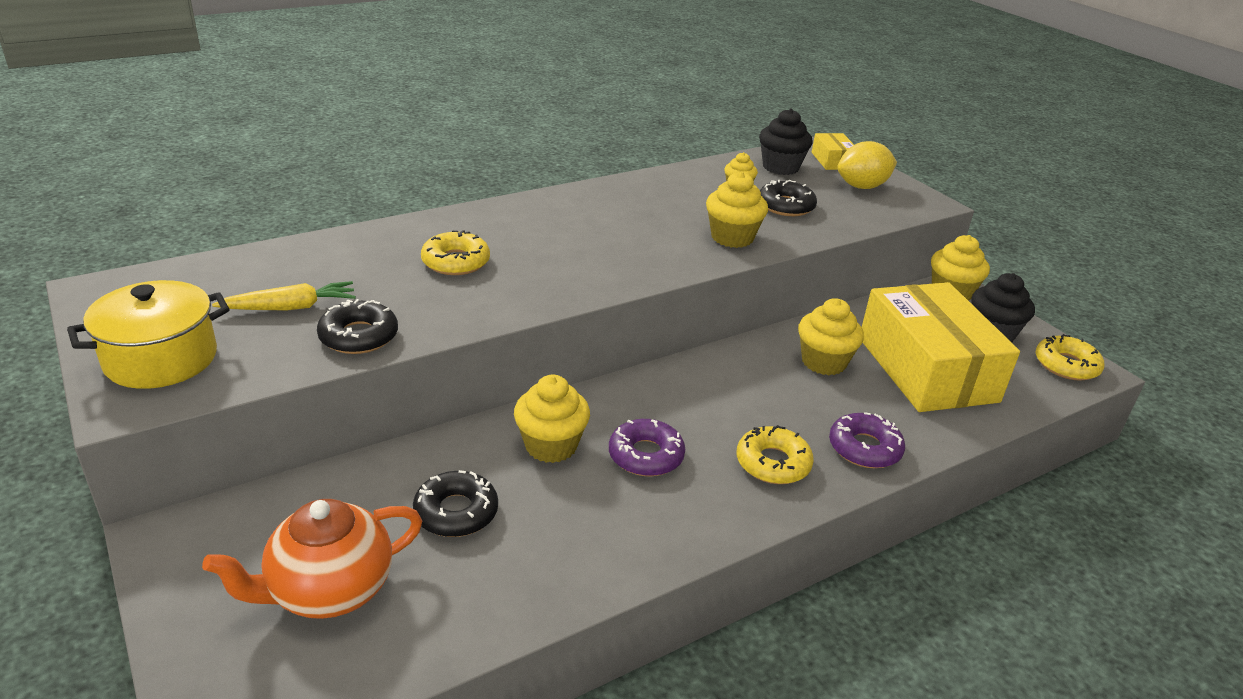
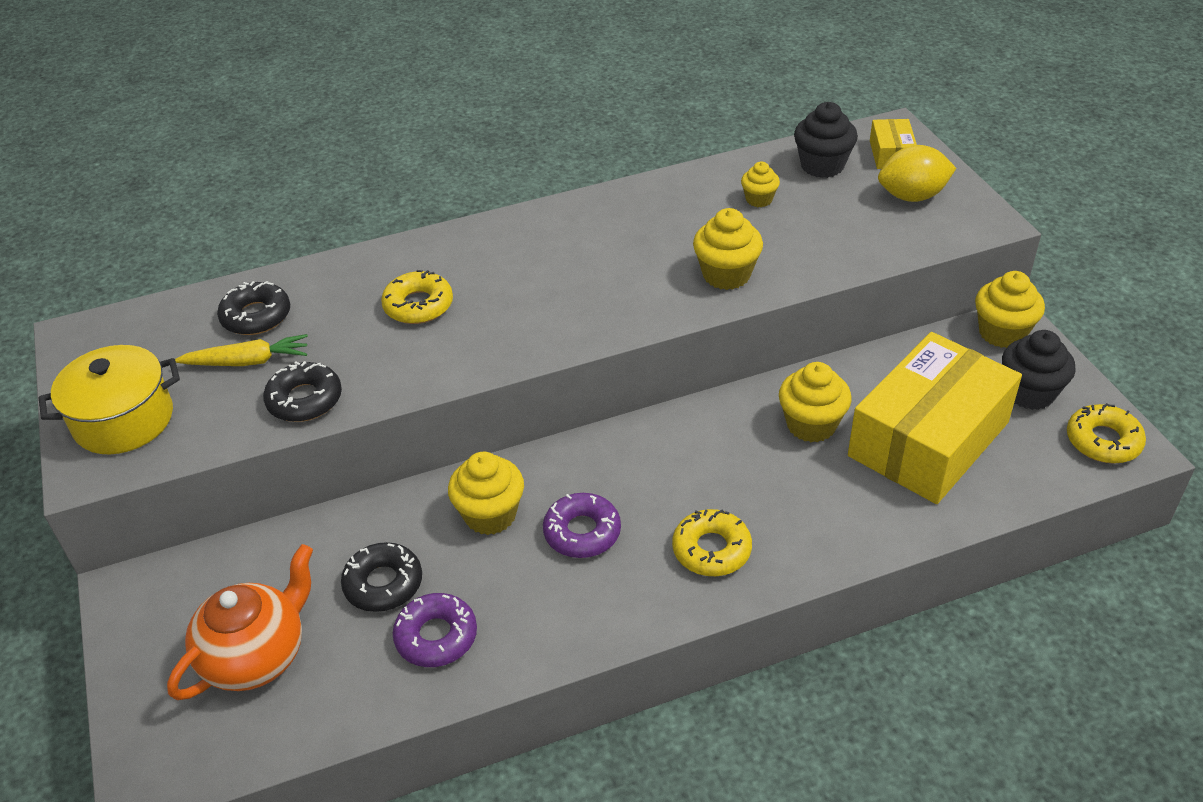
camera: 15 degrees right, 10 degrees up
(329, 590) = (256, 656): orange teapot -> orange teapot turned 150 degrees clockwise
(786, 206) = (806, 227): black donut -> black donut (256, 316)
(864, 448) = (817, 538): purple donut -> purple donut (436, 636)
(926, 369) = (928, 439): yellow box -> yellow box turned 45 degrees clockwise

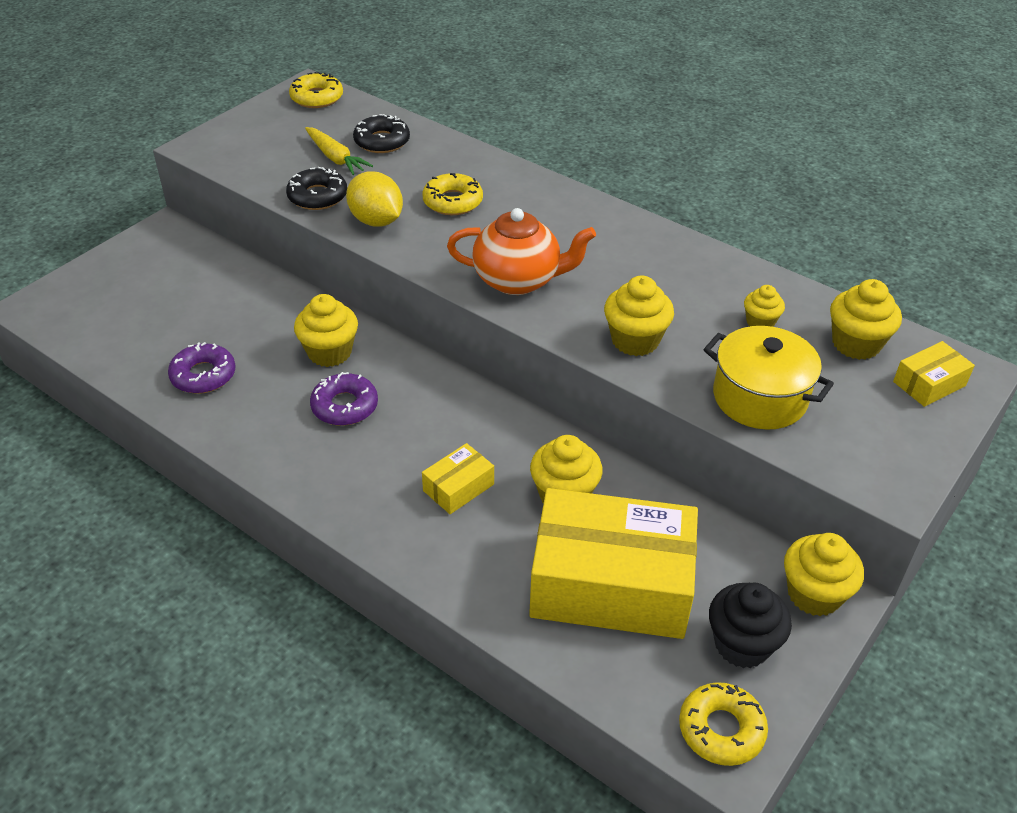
camera: 55 degrees right, 0 degrees up
(124, 420) = (247, 138): yellow pot -> yellow pot (759, 398)
(256, 656) = (143, 304): orange teapot -> orange teapot (518, 280)
(383, 584) = (234, 330): black donut -> none
(711, 549) = (375, 486): yellow donut -> yellow donut (317, 97)
(754, 490) = (458, 487): none -> yellow box
(822, 165) = (856, 344): black cupcake -> yellow cupcake
(912, 196) = (875, 420): yellow lemon -> yellow lemon (376, 221)

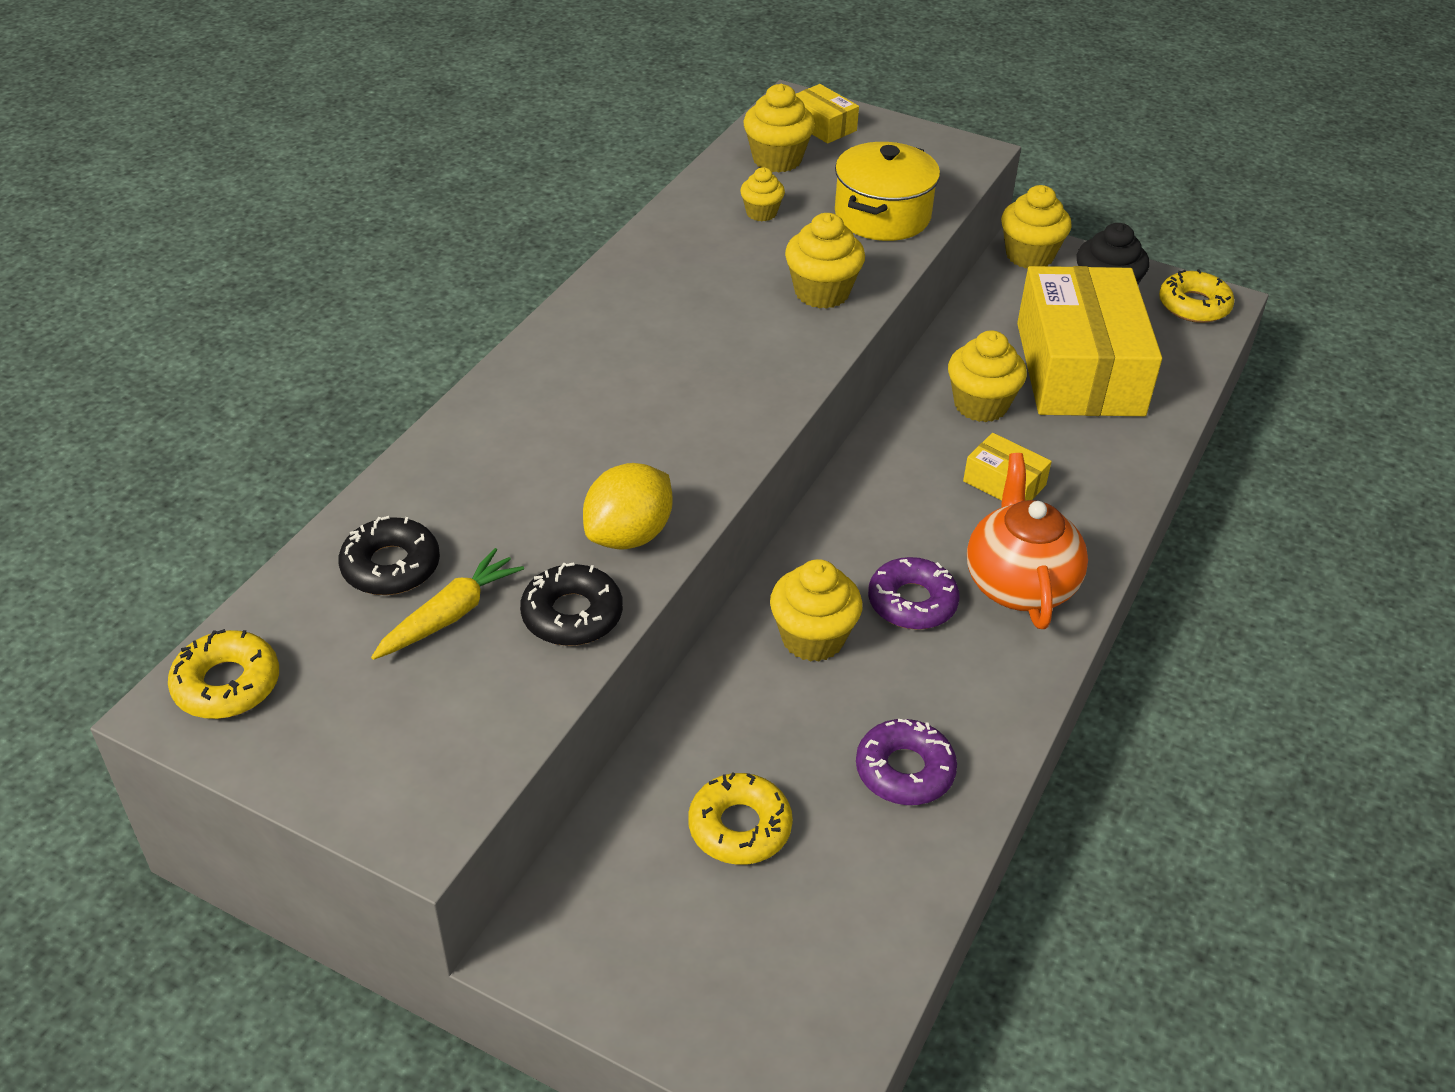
camera: 100 degrees left, 0 degrees up
(452, 201) = (563, 463): yellow donut -> yellow donut (739, 827)
(518, 280) = (735, 385): orange teapot -> orange teapot (1019, 584)

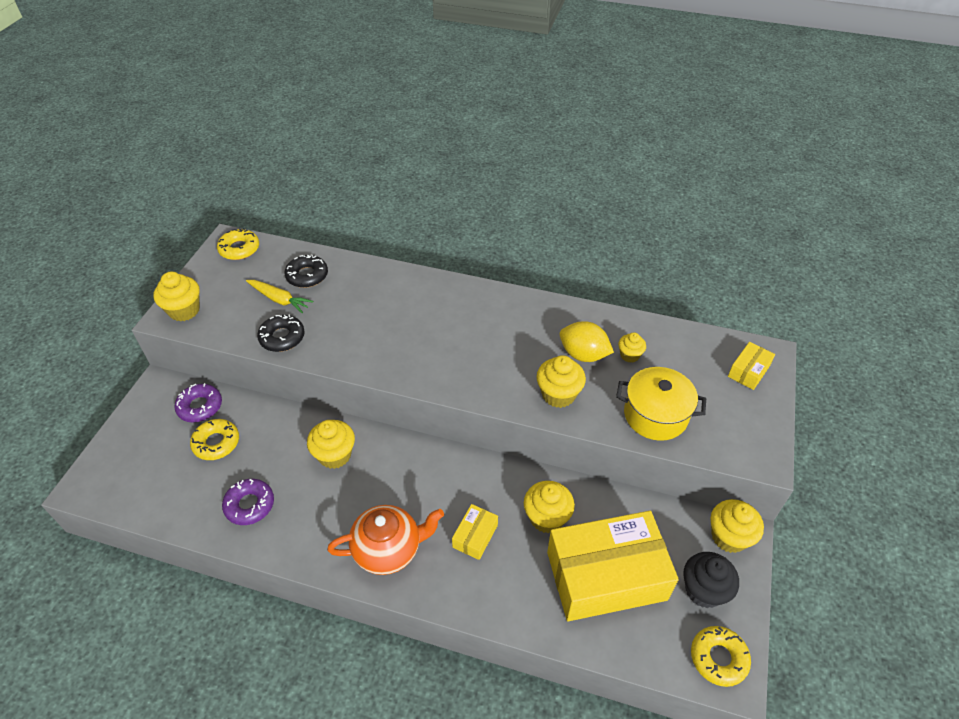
camera: 80 degrees right, 5 degrees up
(629, 535) = (336, 347): yellow lemon -> yellow lemon (583, 354)
(777, 159) = (694, 354): yellow cupcake -> yellow cupcake (184, 310)
(912, 602) = (366, 497): purple donut -> purple donut (200, 406)

